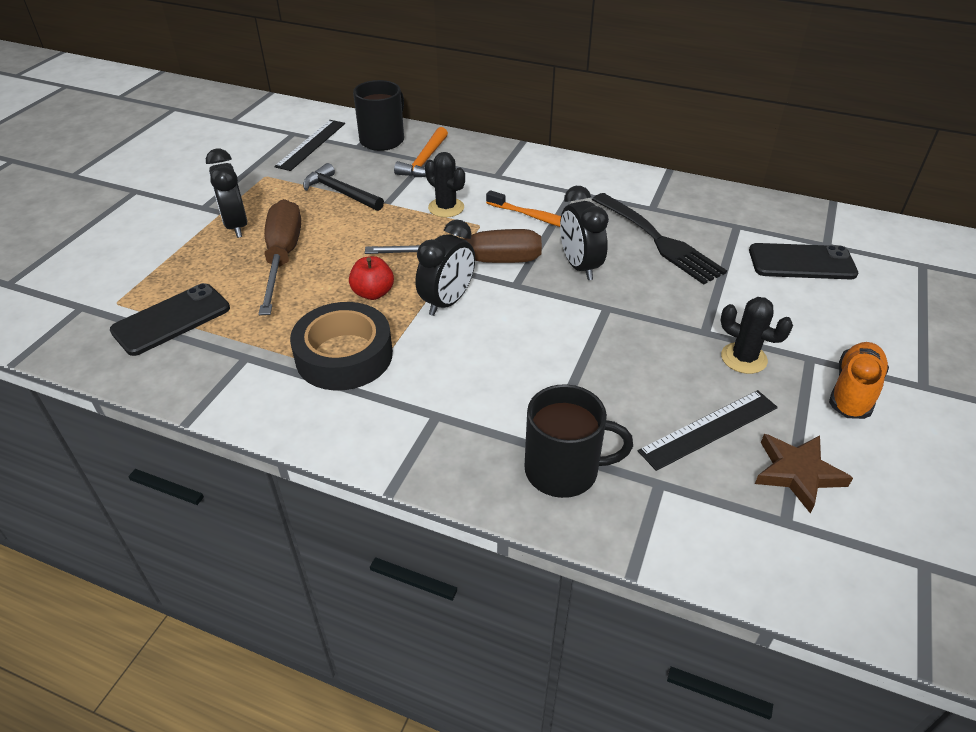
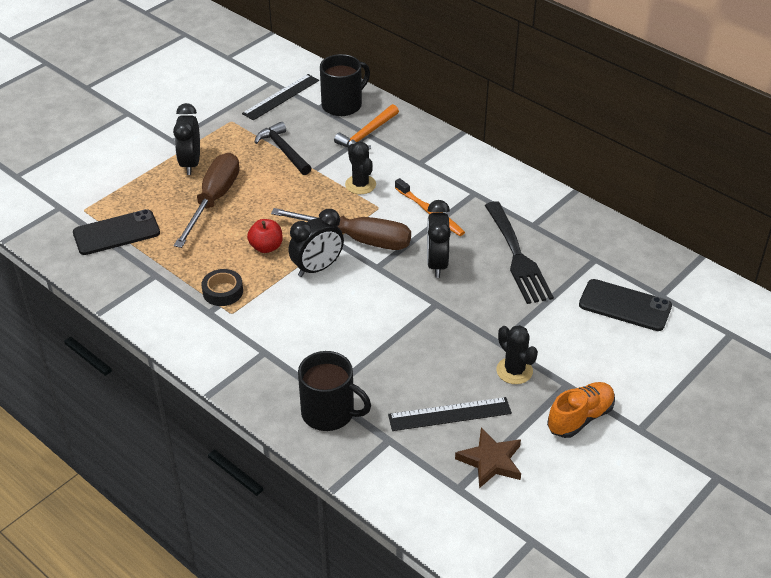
camera: 20 degrees right, 0 degrees up
(344, 355) = (223, 291): black tape -> black tape, size x0.55

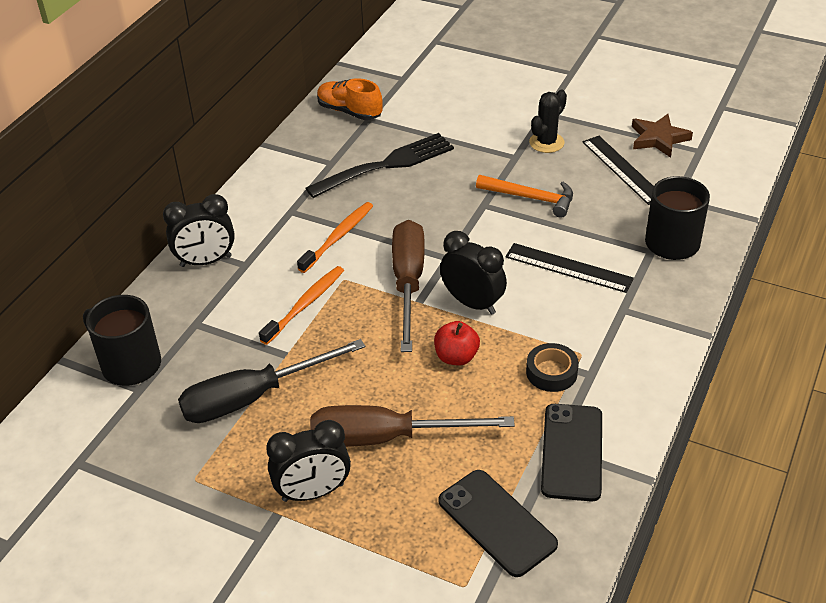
camera: 105 degrees left, 0 degrees up
(281, 97) = (119, 438): black ruler -> black ruler (568, 268)
(283, 150) = (253, 397): black hammer -> black screwdriver
(360, 184) = (305, 305): black cactus -> orange toothbrush
(367, 134) = (196, 324): orange hammer -> orange hammer (531, 198)
(437, 264) = (422, 216): black clock -> black clock (206, 261)
(580, 418) = (579, 101): orange shoe -> orange shoe (349, 111)
(625, 306) = (427, 95): black phone -> black phone (572, 452)

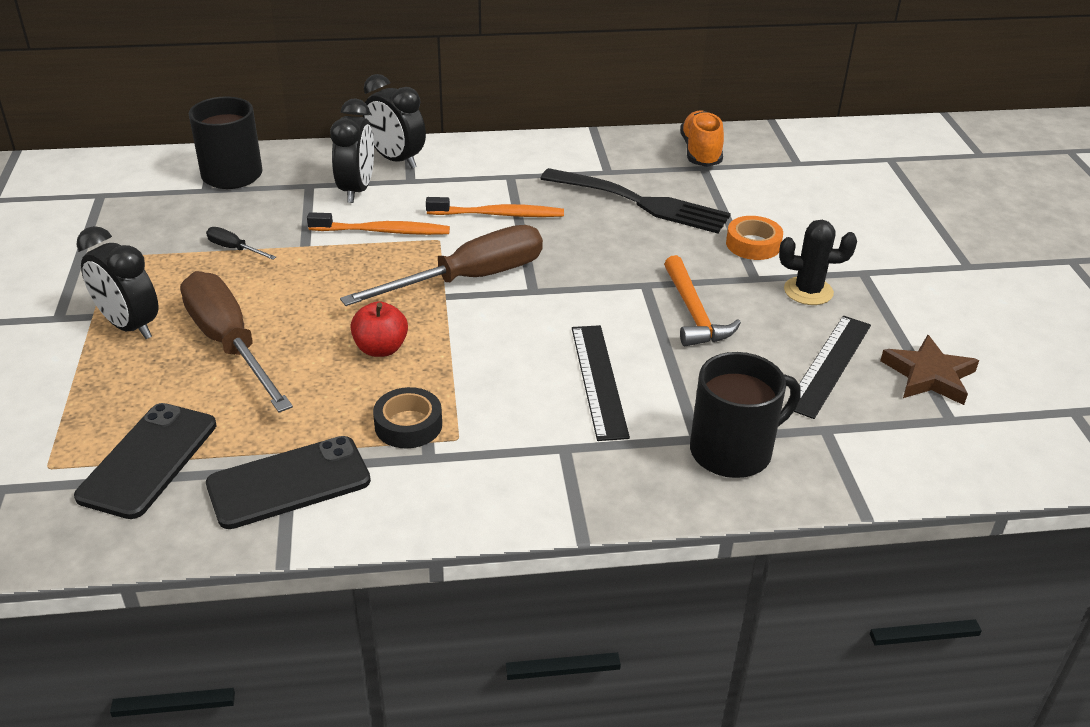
camera: 55 degrees right, 5 degrees down
(253, 397) = (234, 249): black screwdriver -> black screwdriver, size x0.41
(472, 303) = (475, 331): black clock -> black clock (357, 190)
(479, 140) = (753, 244): none -> orange tape

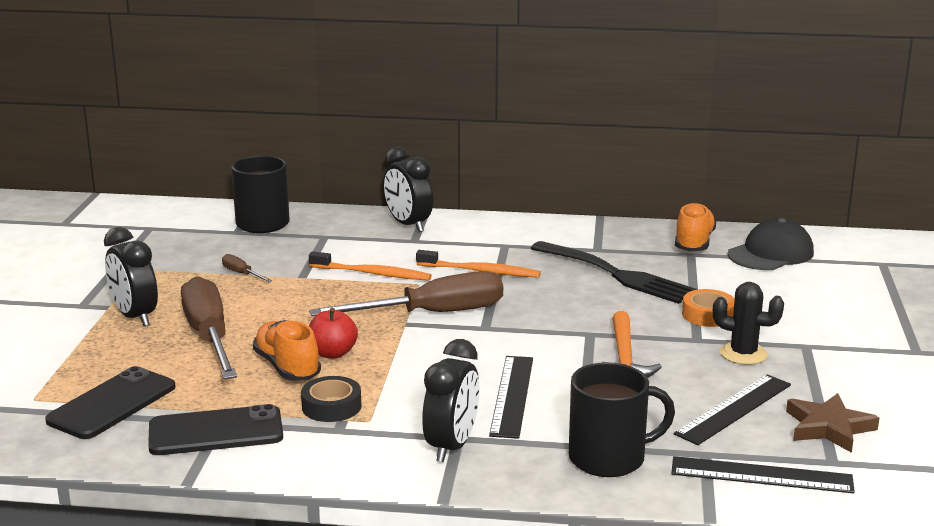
camera: 15 degrees right, 15 degrees down
(234, 249) = (242, 274): black screwdriver -> brown screwdriver
(337, 376) = (287, 367): none -> orange shoe
(357, 190) = (364, 243): black clock -> black clock (451, 446)
(781, 158) = (770, 253): none -> black cap
(892, 449) = (761, 475): none -> black ruler

